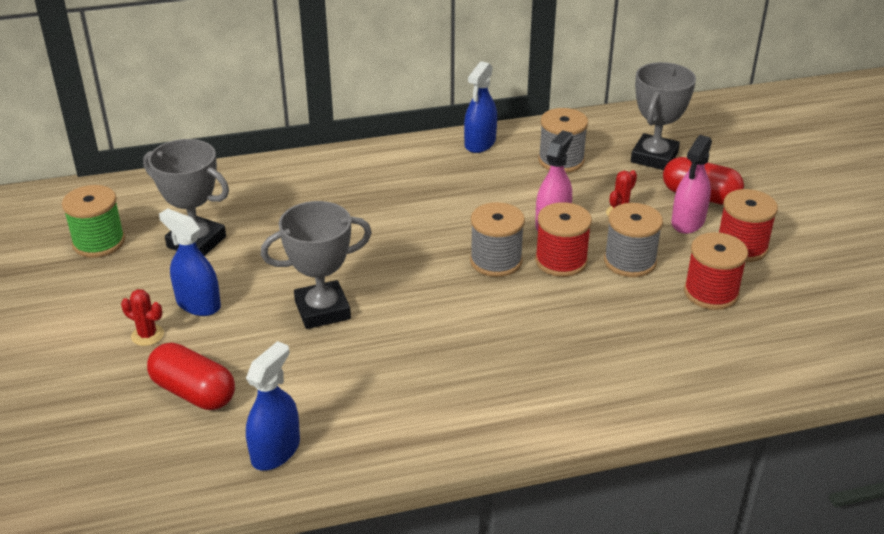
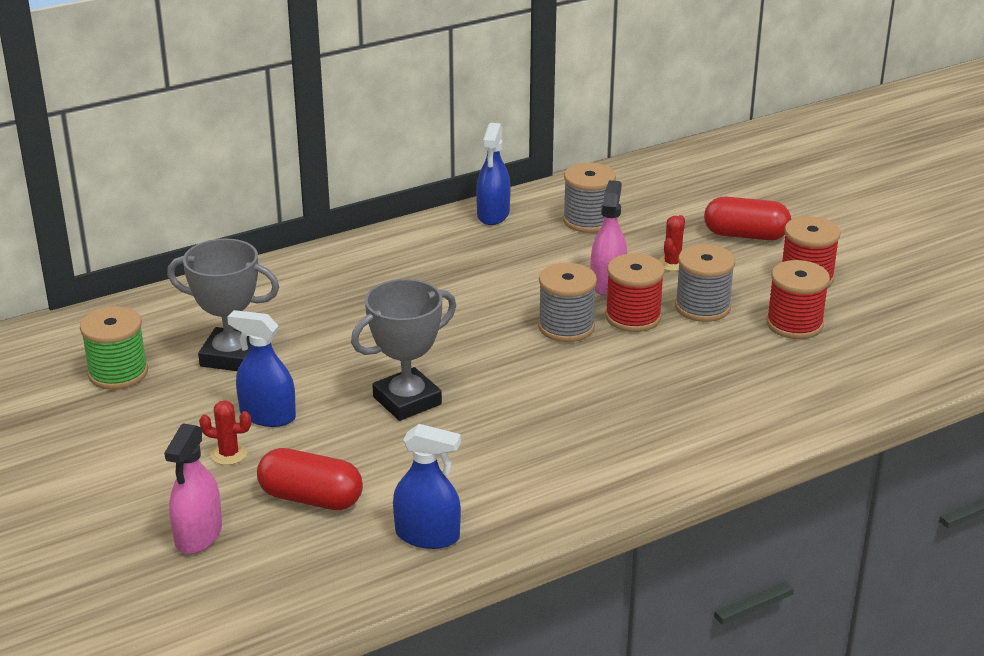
camera: 15 degrees left, 5 degrees down
(275, 451) = (427, 535): blue spray bottle -> blue spray bottle turned 90 degrees clockwise
(654, 157) = (683, 204): grey trophy -> none
(688, 222) = (744, 261): pink spray bottle -> pink spray bottle (198, 535)

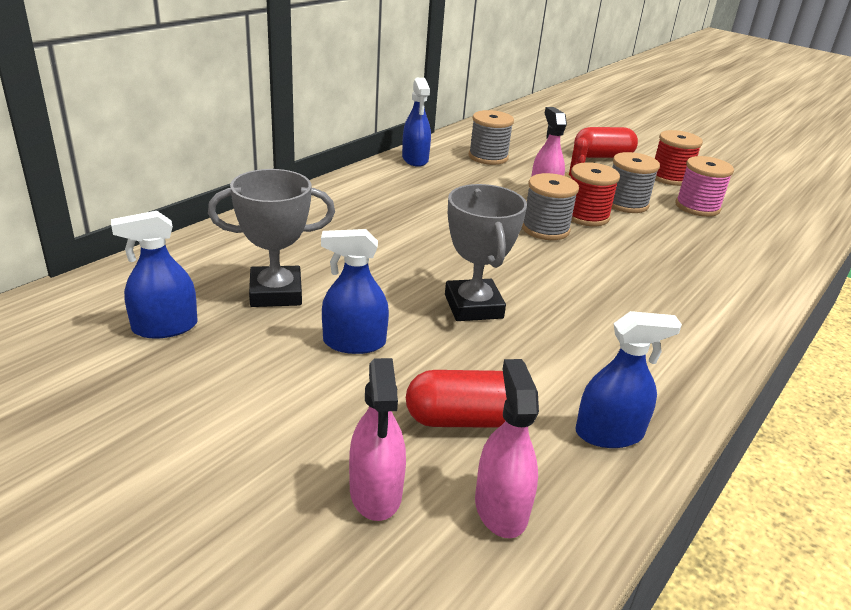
camera: 25 degrees left, 0 degrees up
(118, 373) = (165, 327): green spool -> blue spray bottle
(229, 454) = (343, 390): red cactus -> none
(284, 567) = (501, 508): none -> pink spray bottle
(407, 400) = (473, 306): grey trophy -> grey trophy turned 45 degrees counterclockwise
(794, 324) = (697, 207): red spool -> pink spool

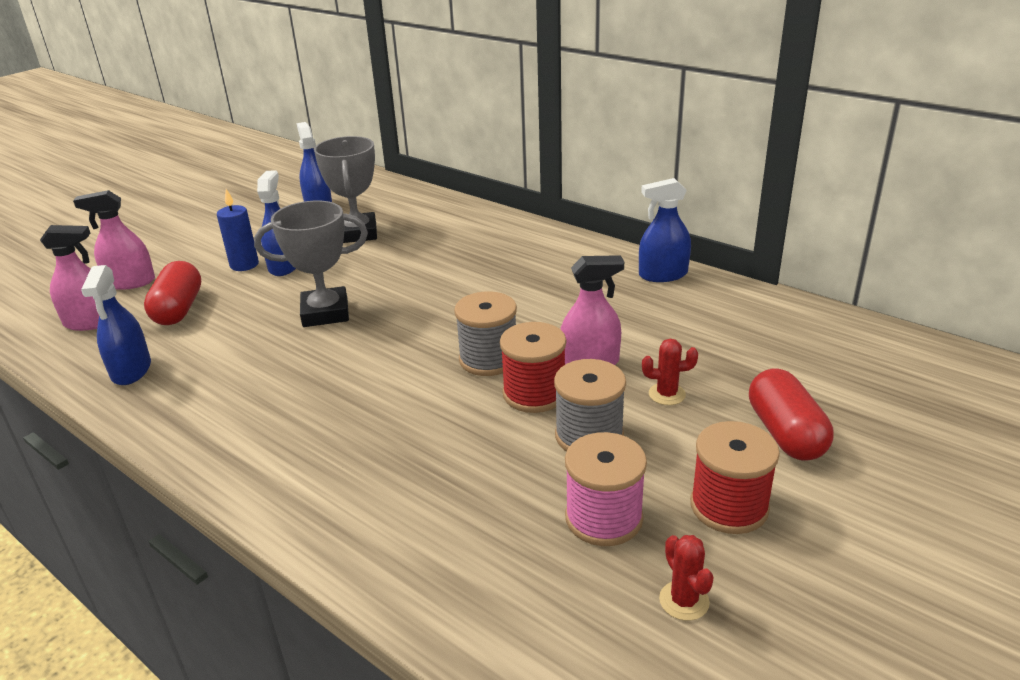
camera: 95 degrees right, 0 degrees up
(342, 377) = (244, 265): none -> blue candle
(488, 157) = (705, 324): grey spool -> none
(742, 196) = (684, 601): none -> red cactus

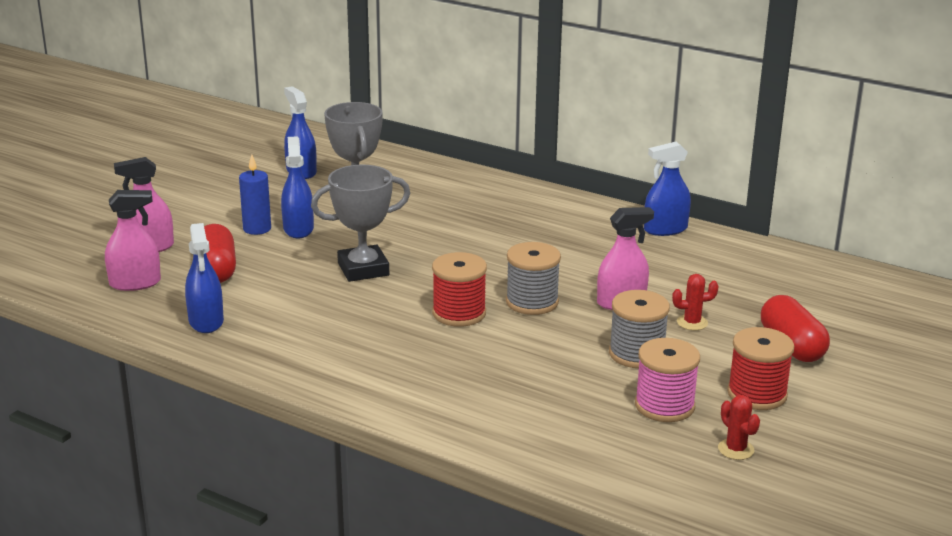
camera: 10 degrees left, 5 degrees down
(534, 394) = (581, 326): red spool -> red spool (459, 313)

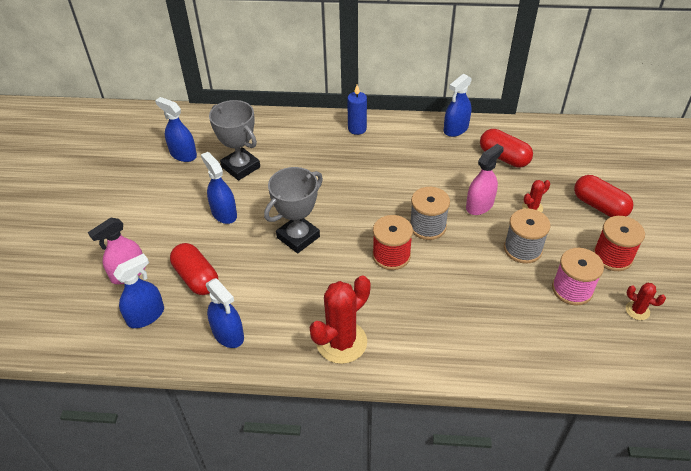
camera: 25 degrees left, 20 degrees up
(135, 283) = (146, 316): pink spray bottle -> blue spray bottle
(257, 229) = (194, 224): blue candle -> blue candle (357, 129)
(324, 364) = (341, 342): none -> red cactus
(704, 269) = (504, 157): none -> red capsule

